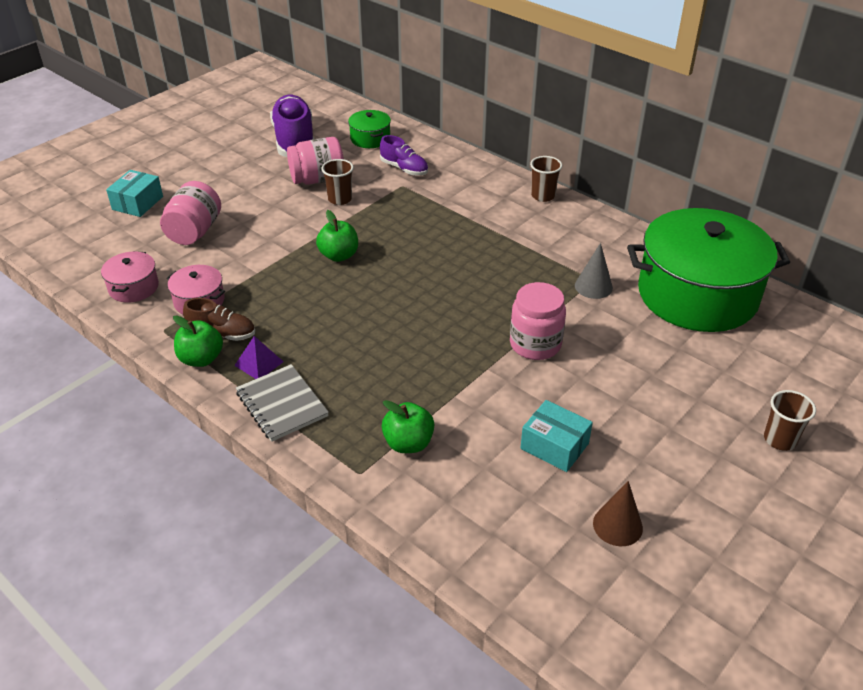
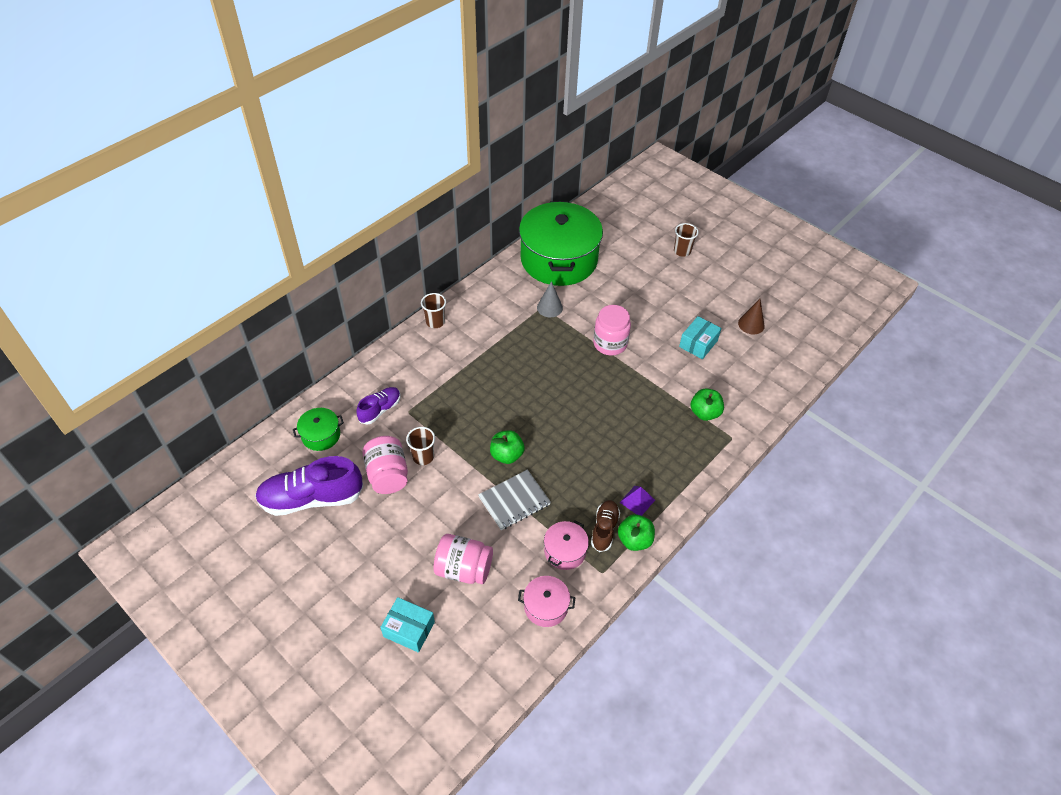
camera: 90 degrees left, 10 degrees up
(281, 404) = (677, 483): grey notebook -> grey notebook (514, 501)

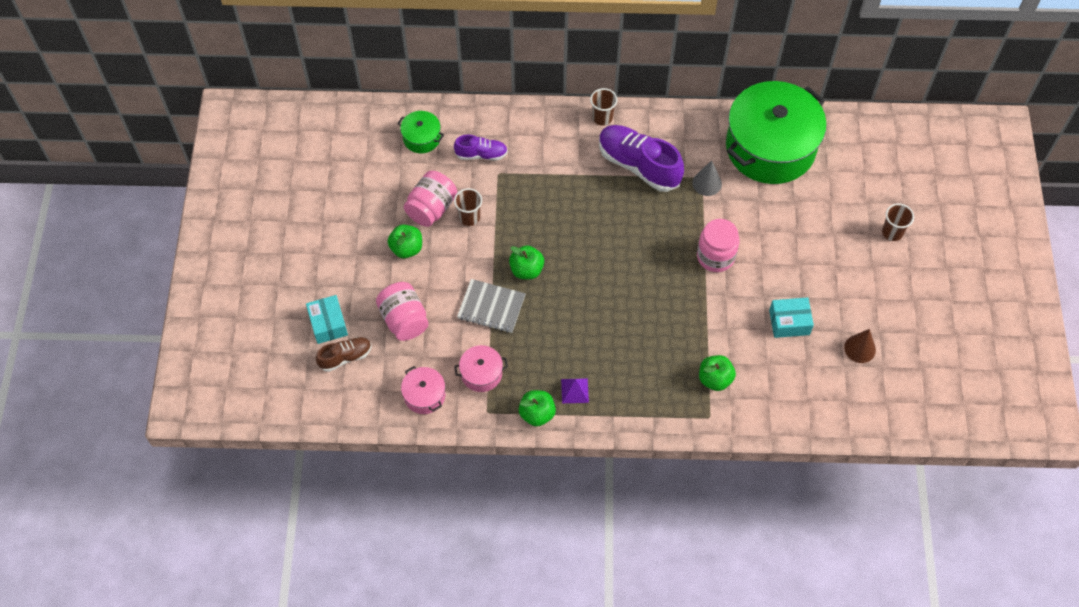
camera: 50 degrees right, 10 degrees up
(311, 498) = (367, 179): purple shoe -> purple shoe (638, 165)
(403, 518) = (406, 248): none -> green apple
(604, 529) = (526, 386): brown shoe -> brown shoe (345, 357)

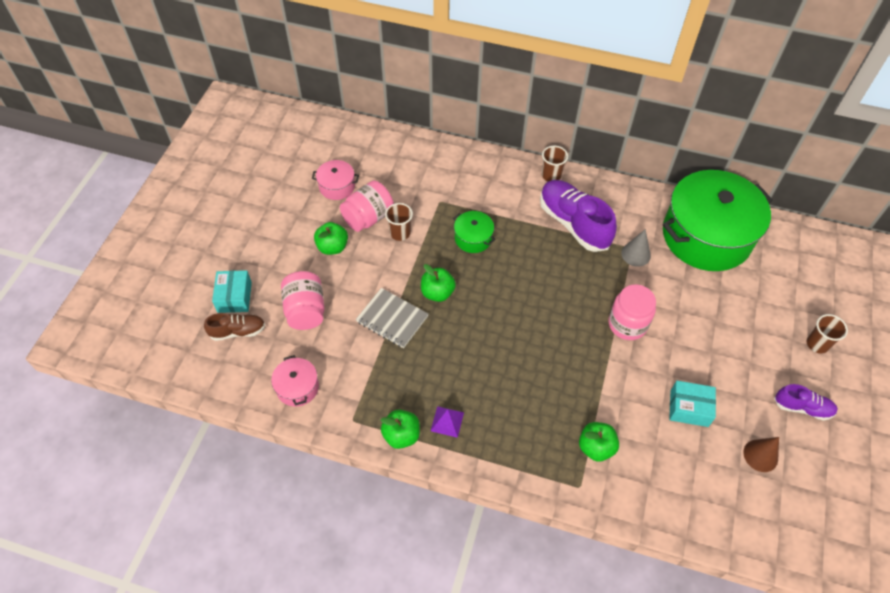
camera: 15 degrees right, 5 degrees down
(421, 138) = (381, 157): green pot -> green pot (473, 238)
(481, 154) = (430, 182): purple shoe -> purple shoe (802, 407)
(481, 373) = (360, 380): pink pot -> pink pot (337, 186)

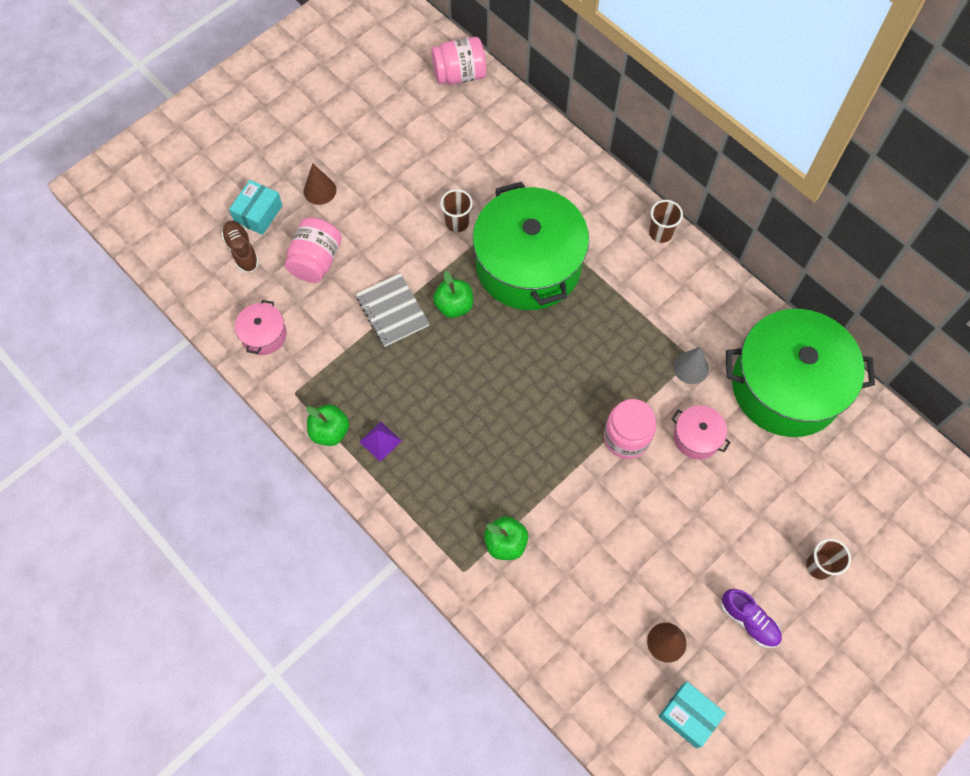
camera: 30 degrees right, 10 degrees up
(238, 331) = (242, 250): brown shoe -> brown shoe turned 135 degrees counterclockwise
(275, 258) = (319, 190): none -> brown cone
(332, 247) = (381, 205): green apple -> none
(337, 186) = (425, 139): pink pot -> pink pot (697, 437)
(368, 217) = (436, 190): pink jar -> pink jar (459, 75)
(473, 238) = (528, 264): green pot -> green pot, size x2.38
(573, 223) = (647, 300): purple shoe -> none
(689, 408) = (627, 556): turquoise box -> turquoise box (689, 716)

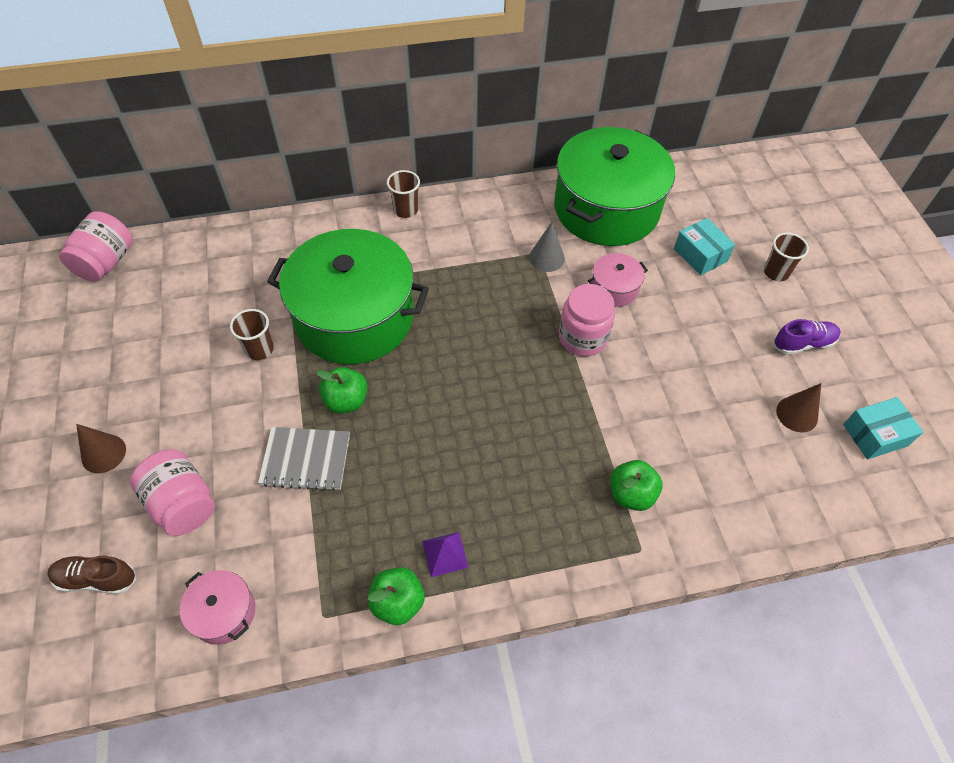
camera: 60 degrees left, 10 degrees down
(258, 213) = (68, 534): turquoise box -> turquoise box (700, 255)

